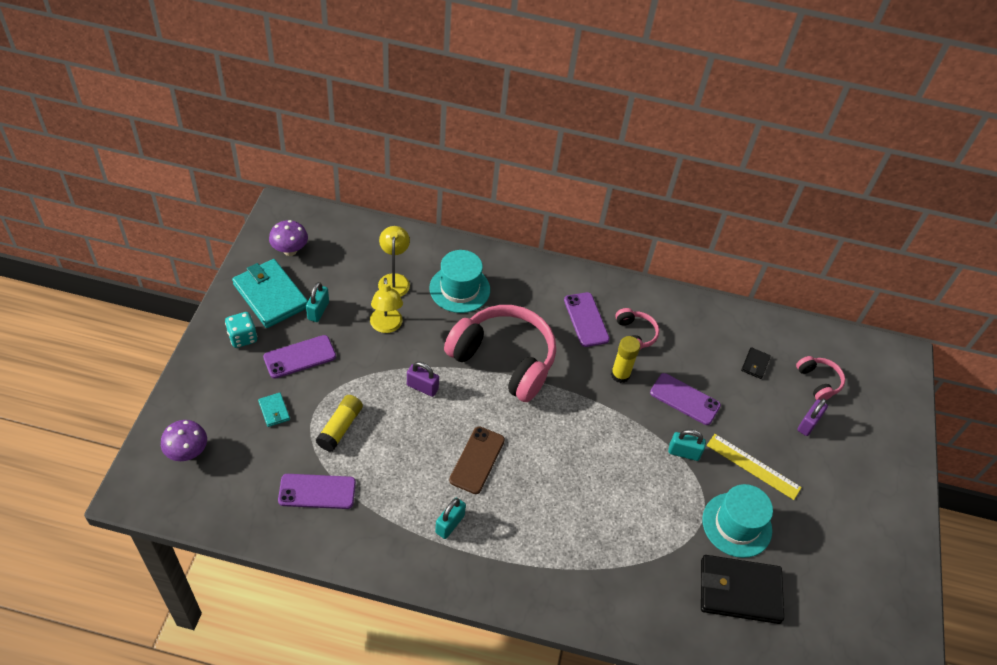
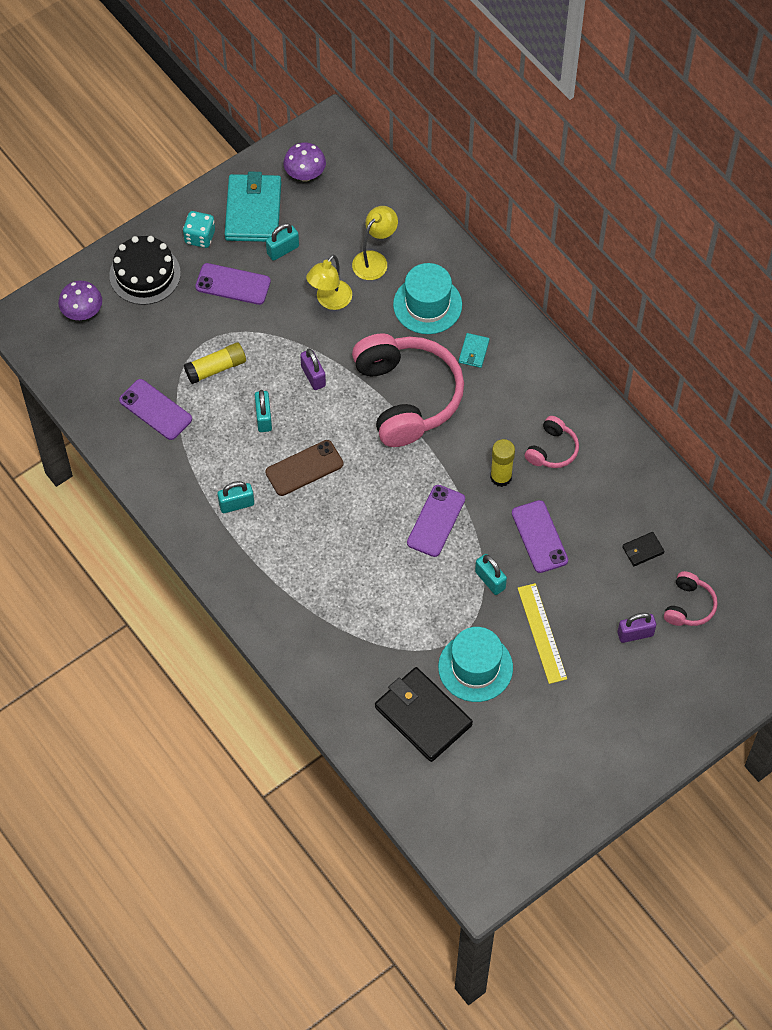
camera: 45 degrees right, 10 degrees up
(218, 390) = (145, 274): none -> black cake
(274, 411) = (175, 320): turquoise wallet -> turquoise wallet (473, 351)
(411, 442) = (263, 418): none -> turquoise padlock
(586, 319) = (519, 406): purple phone -> purple phone (436, 521)

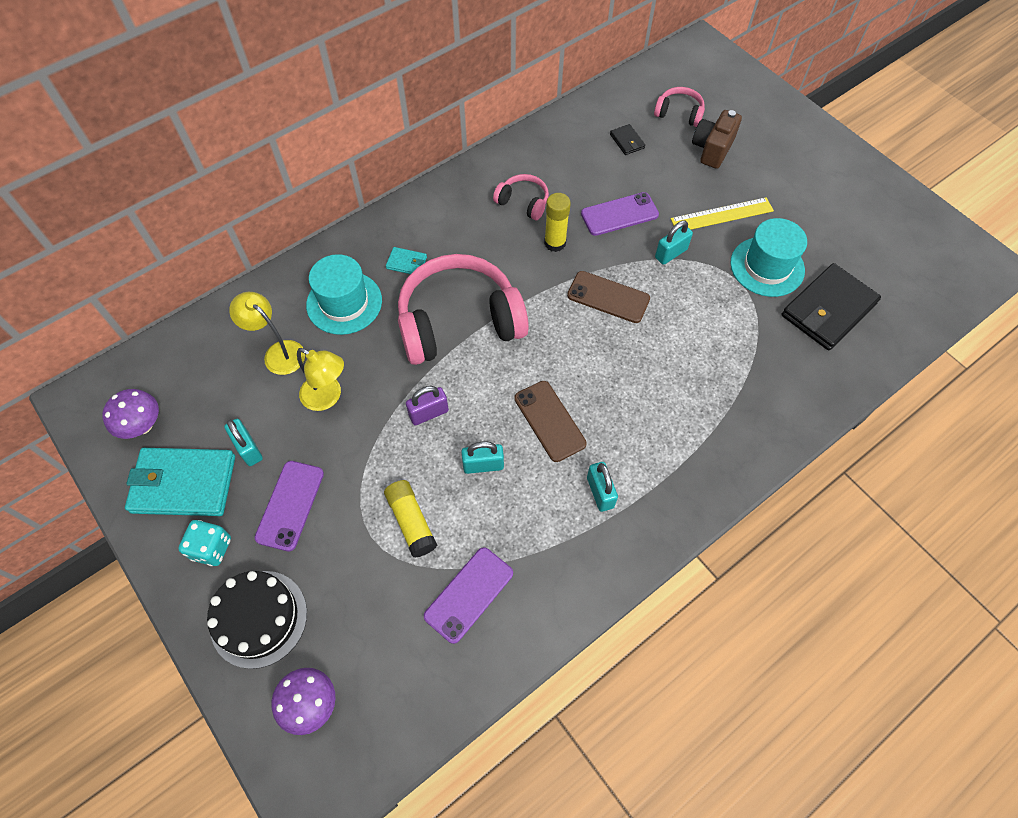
camera: 90 degrees left, 0 degrees up
(436, 521) = (608, 297): purple phone -> brown phone
(635, 634) = (712, 149): purple padlock -> brown camera

